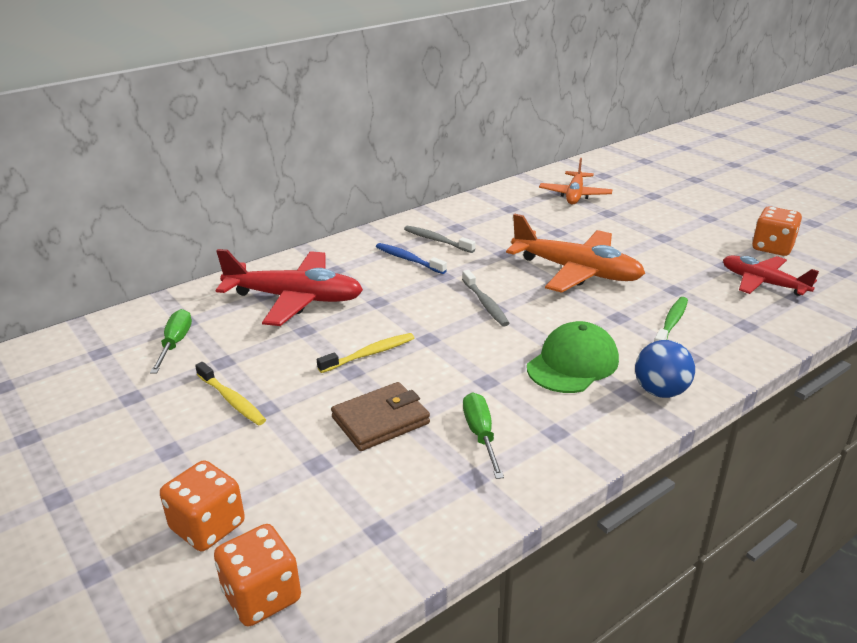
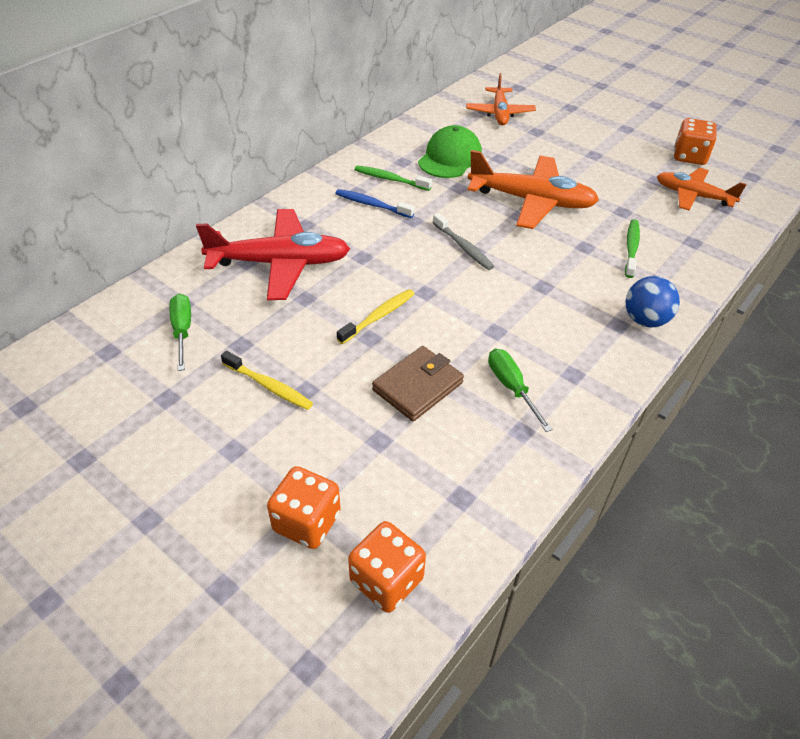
camera: 15 degrees left, 15 degrees up
(437, 240) = (390, 179): grey toothbrush -> green toothbrush
(573, 363) = (563, 301): green cap -> green cap (450, 157)
(763, 283) = (693, 196): red plane -> orange plane

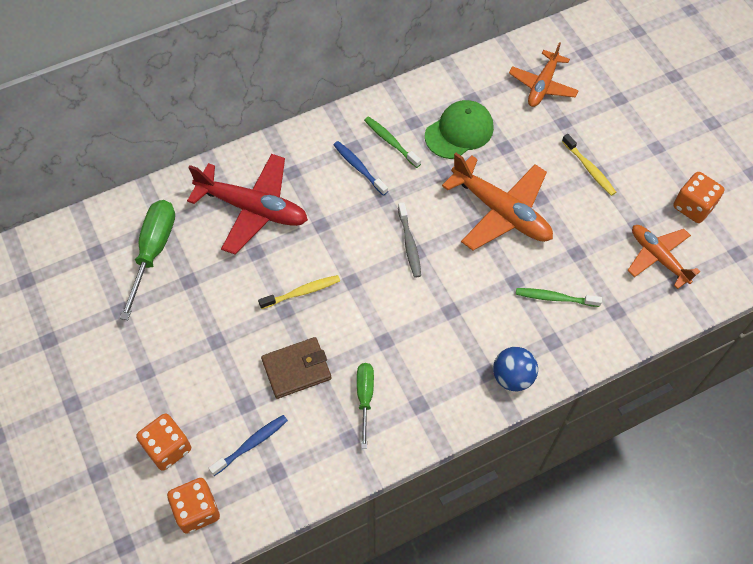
camera: 25 degrees right, 15 degrees up
(182, 330) = (153, 251): green screwdriver -> green screwdriver, size x1.63
(269, 386) = (192, 327): yellow toothbrush -> yellow toothbrush (589, 169)
(411, 478) = (251, 444): none -> blue toothbrush
(631, 248) = (554, 298): green toothbrush -> green toothbrush turned 120 degrees counterclockwise

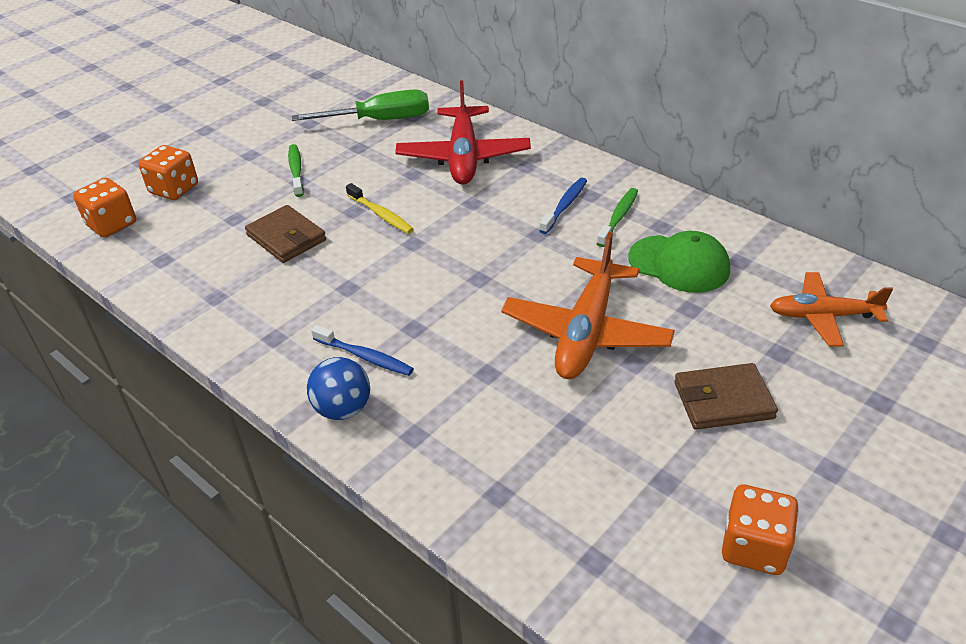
camera: 70 degrees right, 20 degrees down
(251, 444) = (191, 235): blue toothbrush -> blue toothbrush (365, 357)
(365, 398) = (269, 293): green screwdriver -> none
(409, 244) = (487, 270): grey toothbrush -> none
(554, 298) = (483, 419): green toothbrush -> green toothbrush (296, 170)
(589, 169) = (723, 400): yellow toothbrush -> brown wallet
(658, 257) = (623, 523): orange plane -> none

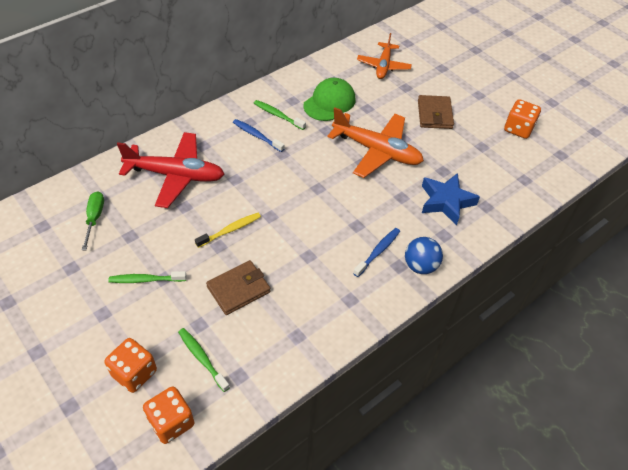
camera: 85 degrees left, 10 degrees up
(188, 229) = (202, 358): none -> green toothbrush
(380, 120) = (94, 218): green screwdriver -> green screwdriver, size x0.61
(493, 433) = (446, 202): none -> blue star

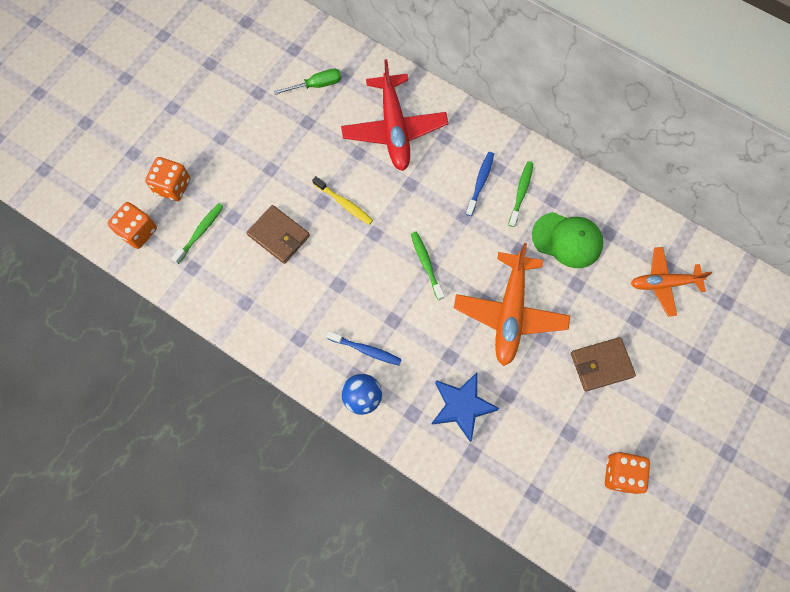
camera: 75 degrees right, 20 degrees up
(146, 280) = (264, 155): green toothbrush -> green toothbrush (426, 264)

